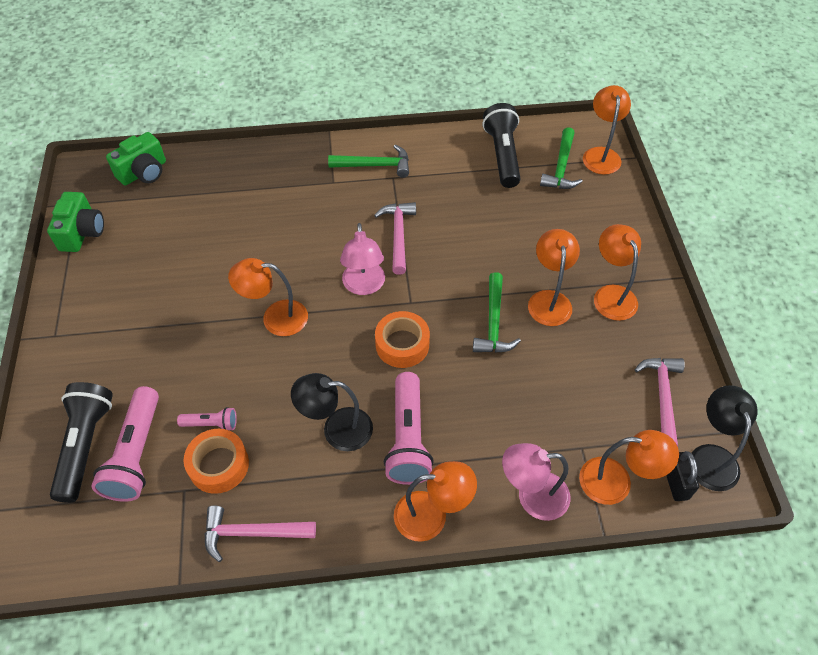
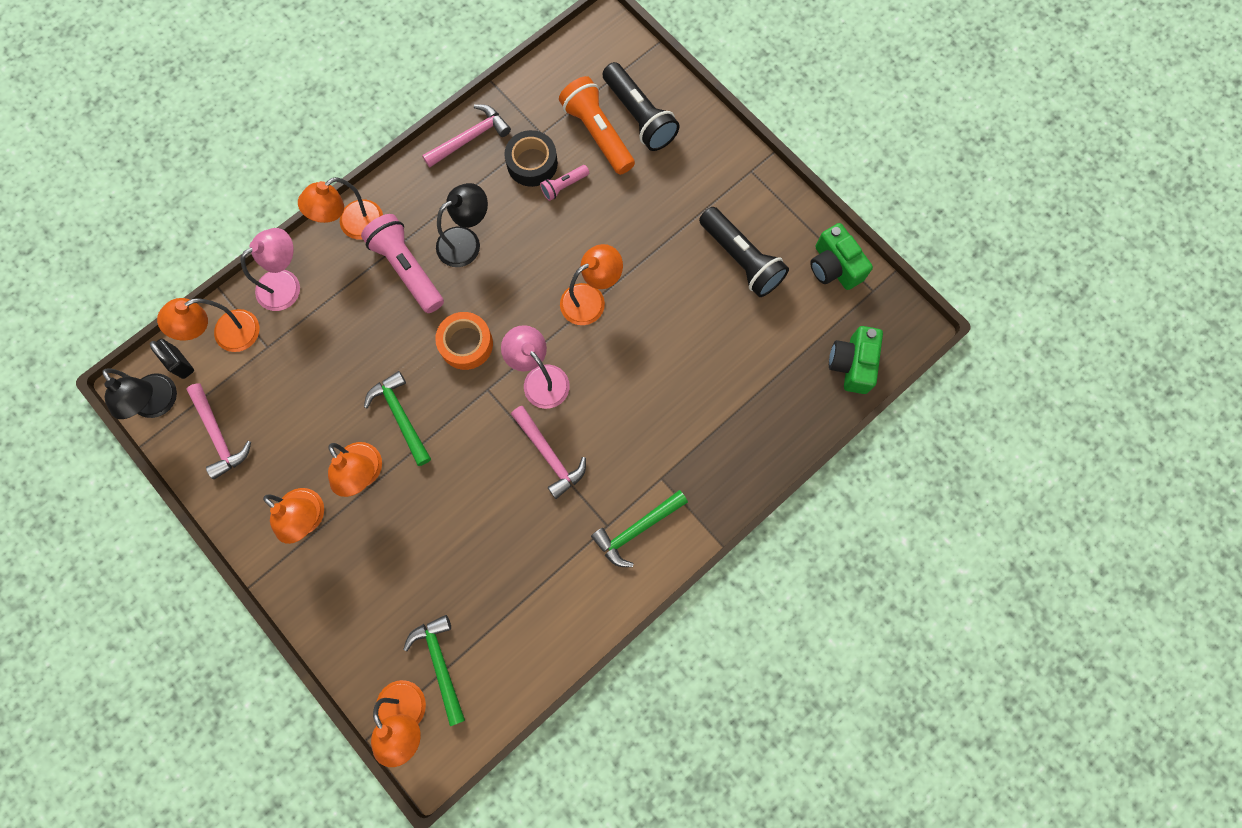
camera: 145 degrees right, 20 degrees up
(136, 454) = (597, 134): pink flashlight -> orange flashlight
(219, 465) = (532, 163): orange tape -> black tape
(502, 155) = (514, 638): black flashlight -> black flashlight (741, 259)

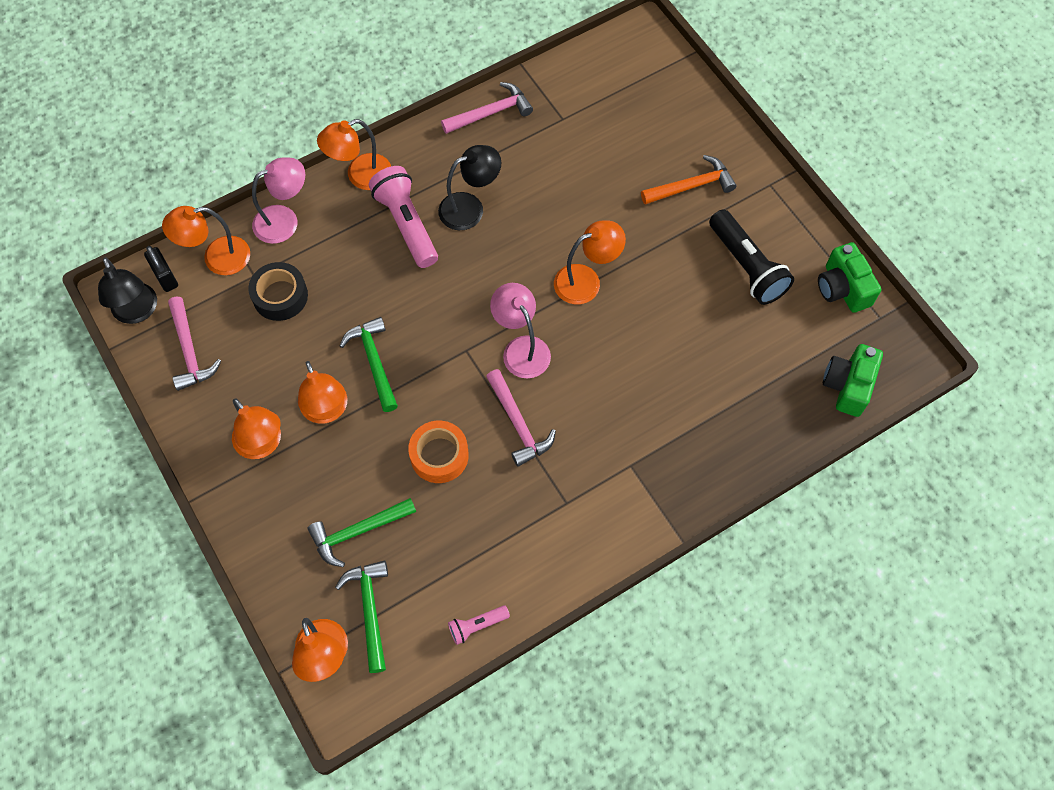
camera: 10 degrees right, 10 degrees down
(466, 344) = (452, 303): orange tape -> orange tape (439, 455)
(532, 163) = (548, 145): black tape -> black tape (280, 296)
(564, 186) = (577, 171): pink flashlight -> pink flashlight (477, 626)
(597, 134) = (619, 127): orange flashlight -> none
(637, 529) = (596, 511): green hammer -> green hammer (358, 531)
(639, 116) = (664, 117): black flashlight -> none
(677, 184) = (691, 186): none -> orange hammer

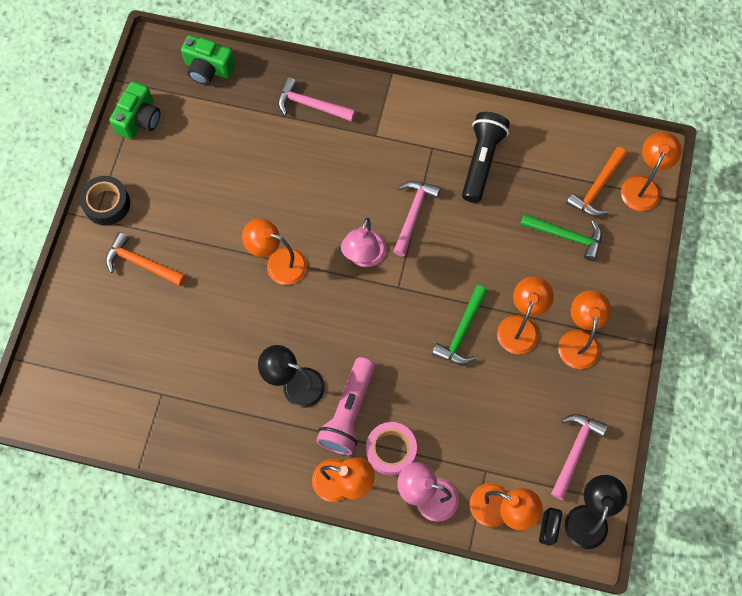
camera: 135 degrees left, 5 degrees up
(280, 296) = (481, 437): black tape -> black tape (107, 204)
(345, 227) = (391, 450): none -> pink tape
(370, 610) = (596, 188): green hammer -> orange hammer
(439, 455) = (477, 237): orange tape -> none
(477, 626) = (545, 130): pink flashlight -> none
(491, 113) = (203, 447): pink hammer -> pink hammer (311, 105)
(747, 266) = (175, 182): black flashlight -> black flashlight (481, 161)
(848, 386) = (208, 68): green camera -> green camera turned 45 degrees clockwise

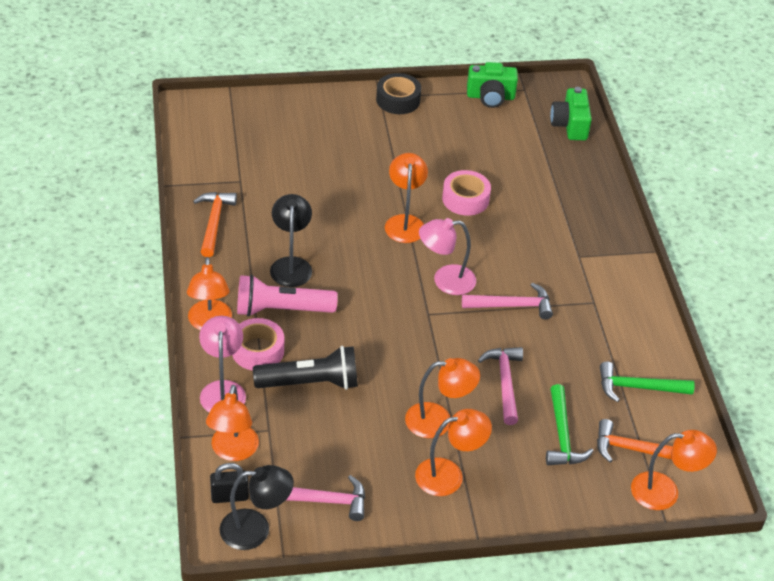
camera: 65 degrees right, 25 degrees down
(141, 263) = (355, 135): orange hammer -> orange hammer (214, 222)
(269, 198) = (465, 199): none -> pink tape
(311, 105) = (580, 202): pink hammer -> pink hammer (505, 383)
(462, 332) = (407, 374): green hammer -> green hammer (638, 387)
(481, 161) = (604, 344): black flashlight -> black flashlight (310, 382)

